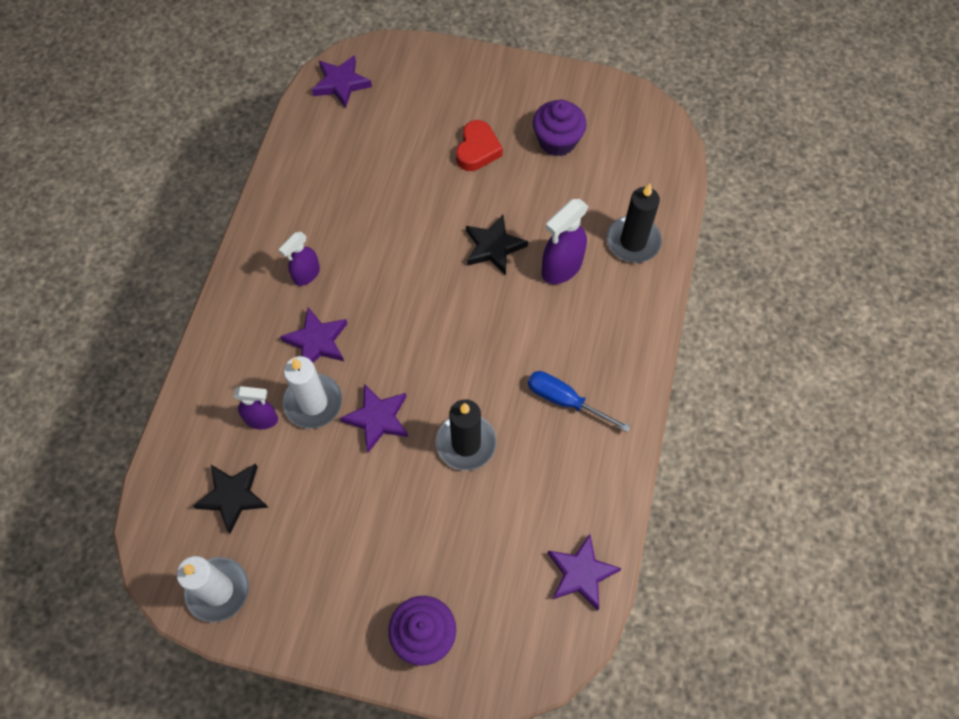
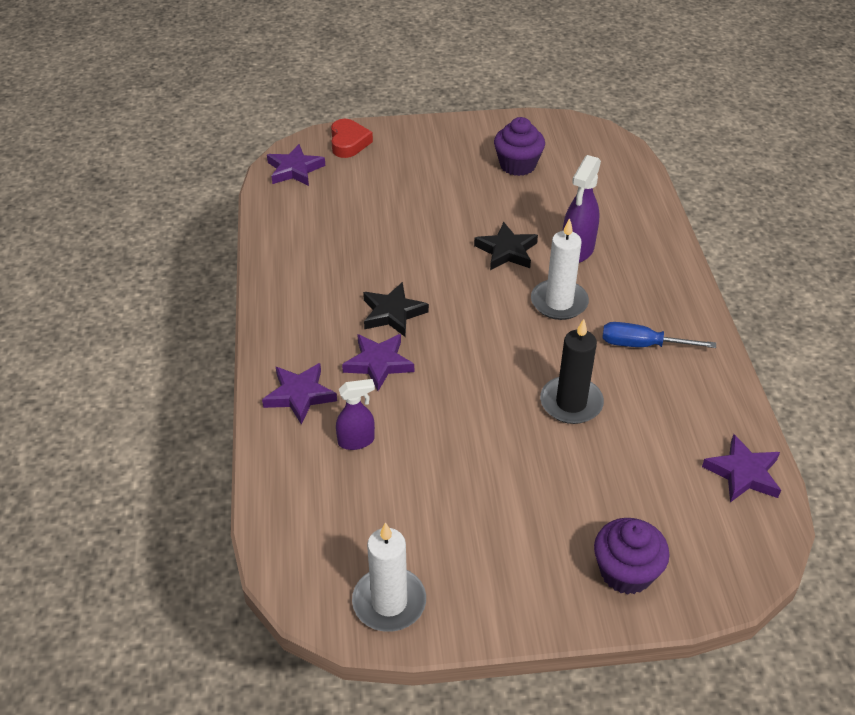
camera: 20 degrees left, 20 degrees down
(233, 497) = (361, 514): black star -> black star (393, 313)
(306, 275) = (338, 315): purple spray bottle -> none
(313, 402) = (402, 412): white candle -> white candle (559, 302)
(377, 419) = (474, 408): purple star -> purple star (300, 395)
(477, 150) = (450, 187): red heart -> red heart (348, 143)
(633, 241) = (628, 217): black candle -> none

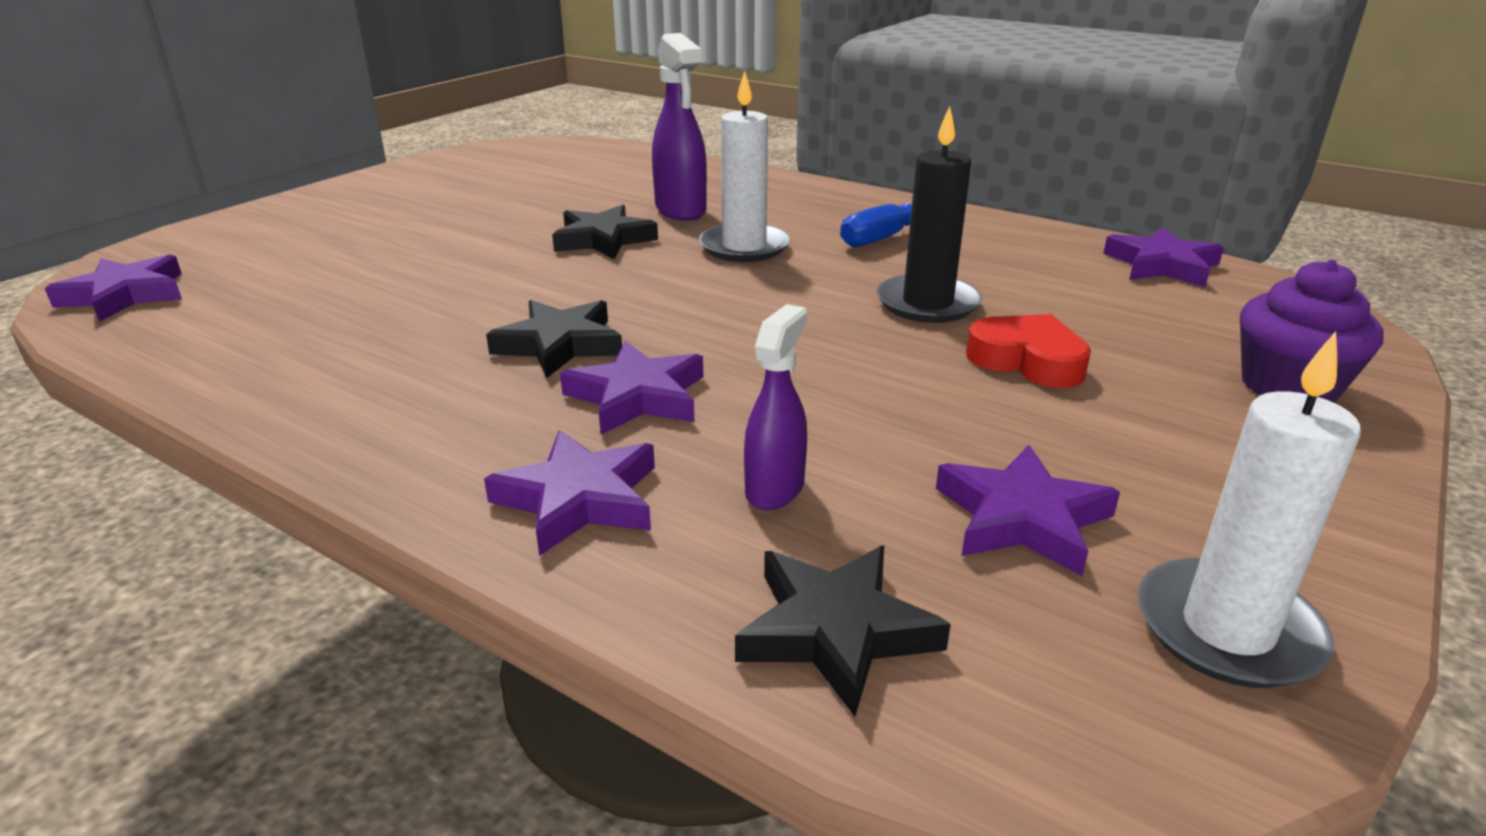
camera: 50 degrees left, 15 degrees down
(294, 500) = (835, 631): none -> black star
(348, 143) = (191, 245): red heart -> red heart (1027, 361)
(406, 519) = (1022, 518): none -> purple star
(517, 165) = (485, 186): purple cupcake -> none

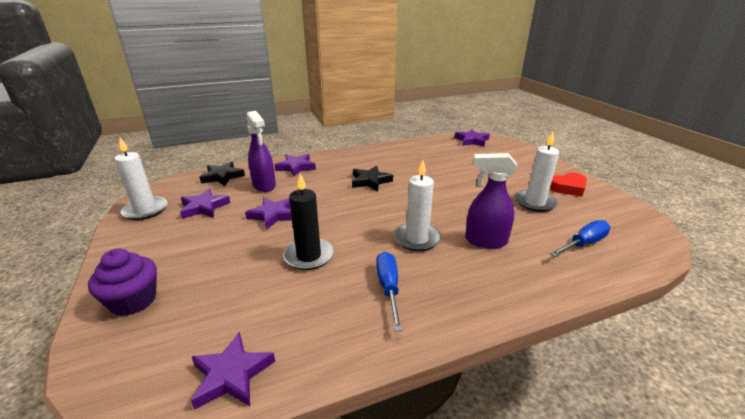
camera: 125 degrees right, 0 degrees up
(502, 199) = (535, 203): none -> white candle
(603, 239) = (458, 211): black star -> none
(607, 168) = (583, 243): none -> blue screwdriver
(637, 396) = (326, 183): purple star -> purple star (273, 215)
(775, 489) = (264, 185): purple spray bottle -> purple spray bottle, size x1.55
(1027, 361) = (243, 252): red heart -> red heart (568, 188)

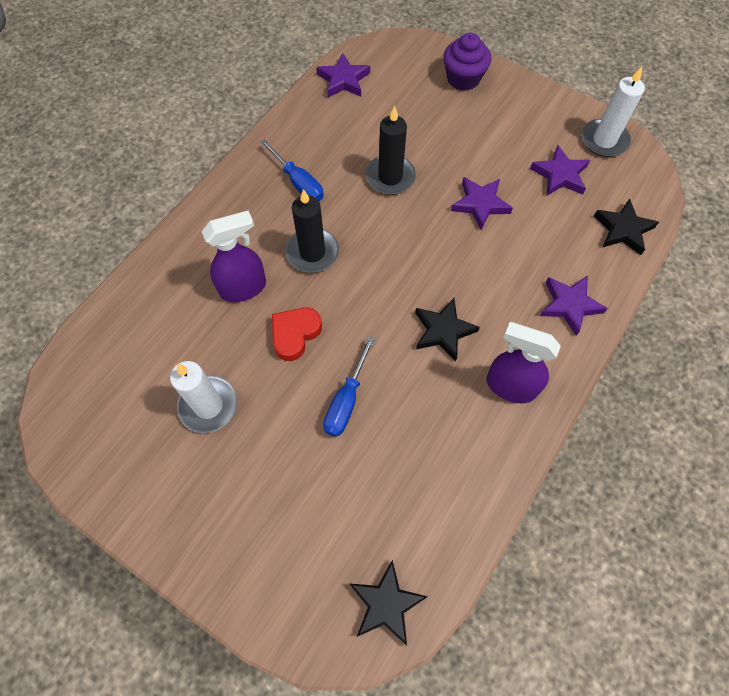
camera: 145 degrees right, 35 degrees up
(264, 185) = (553, 243): purple spray bottle -> purple spray bottle (510, 386)
(417, 239) = (312, 252): white candle -> black candle
(472, 140) = (386, 604): purple star -> black star
(568, 188) = (168, 484): red heart -> red heart (295, 334)
(583, 243) = (140, 343): blue screwdriver -> blue screwdriver (346, 401)

